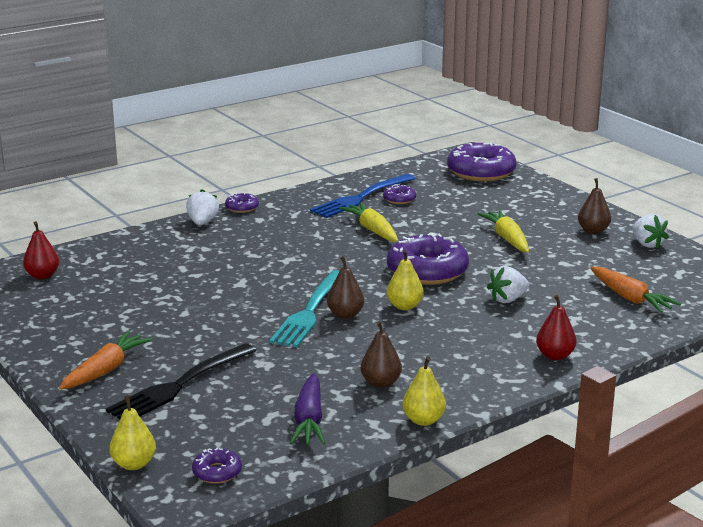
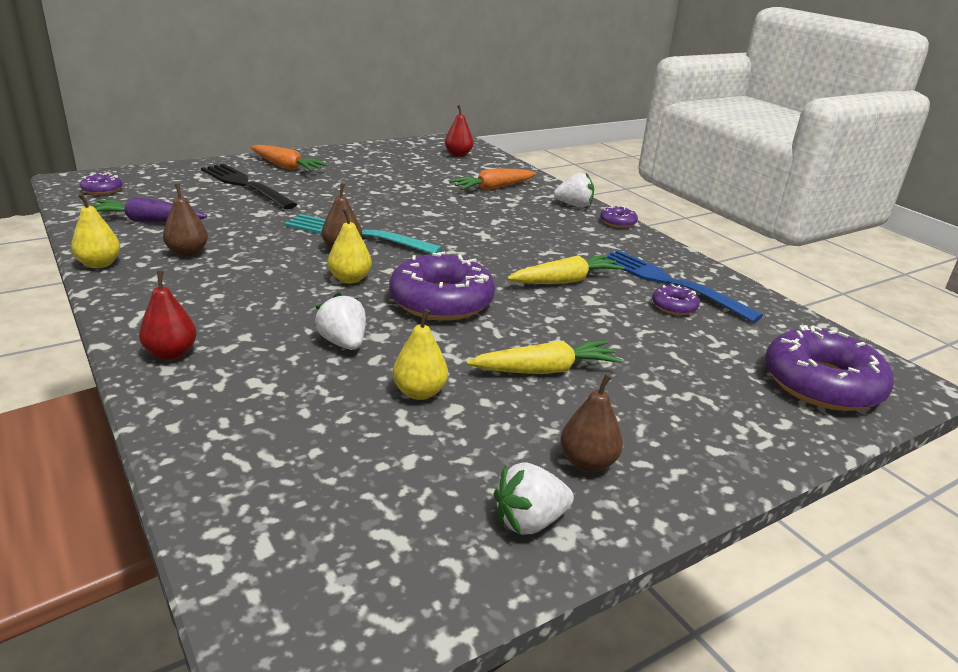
camera: 90 degrees right, 5 degrees up
(134, 464) = (141, 170): yellow pear -> yellow pear (419, 392)
(630, 298) = (307, 451): orange carrot -> orange carrot (493, 188)

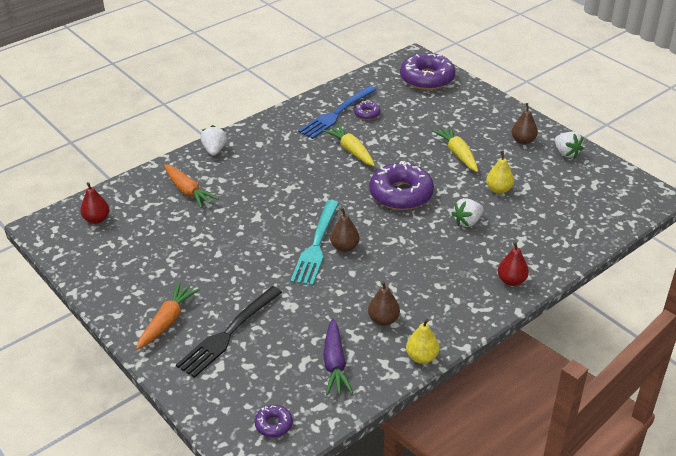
camera: 95 degrees left, 10 degrees up
(350, 279) = (389, 234): yellow pear -> none
(618, 222) = (243, 131): purple donut -> none

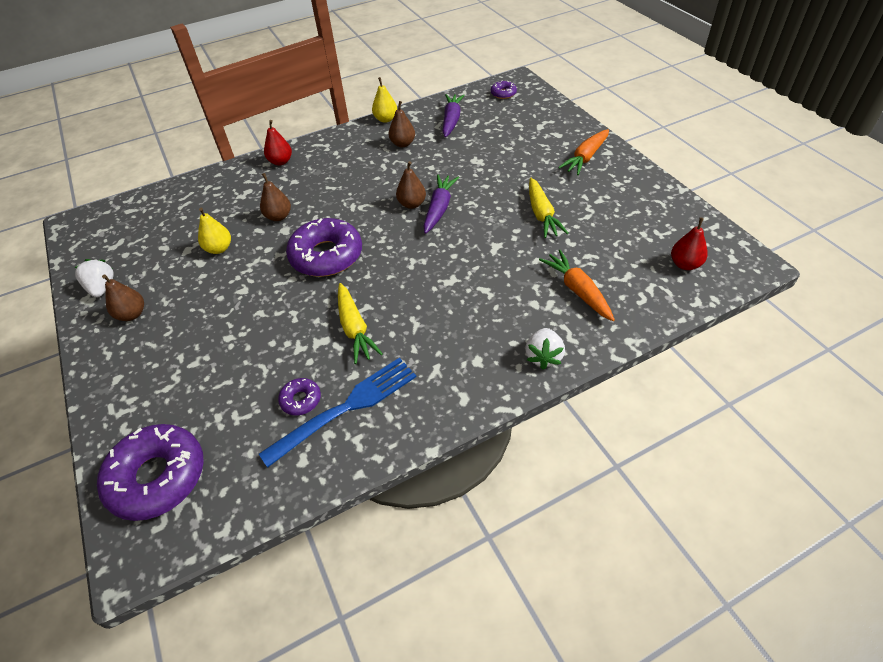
camera: 165 degrees left, 10 degrees up
(228, 333) = (532, 145): black fork -> none
(316, 245) = (439, 208): turquoise fork -> purple carrot
(458, 154) = (226, 304): yellow carrot -> yellow carrot (542, 214)
(467, 222) = (278, 216): white strawberry -> brown pear

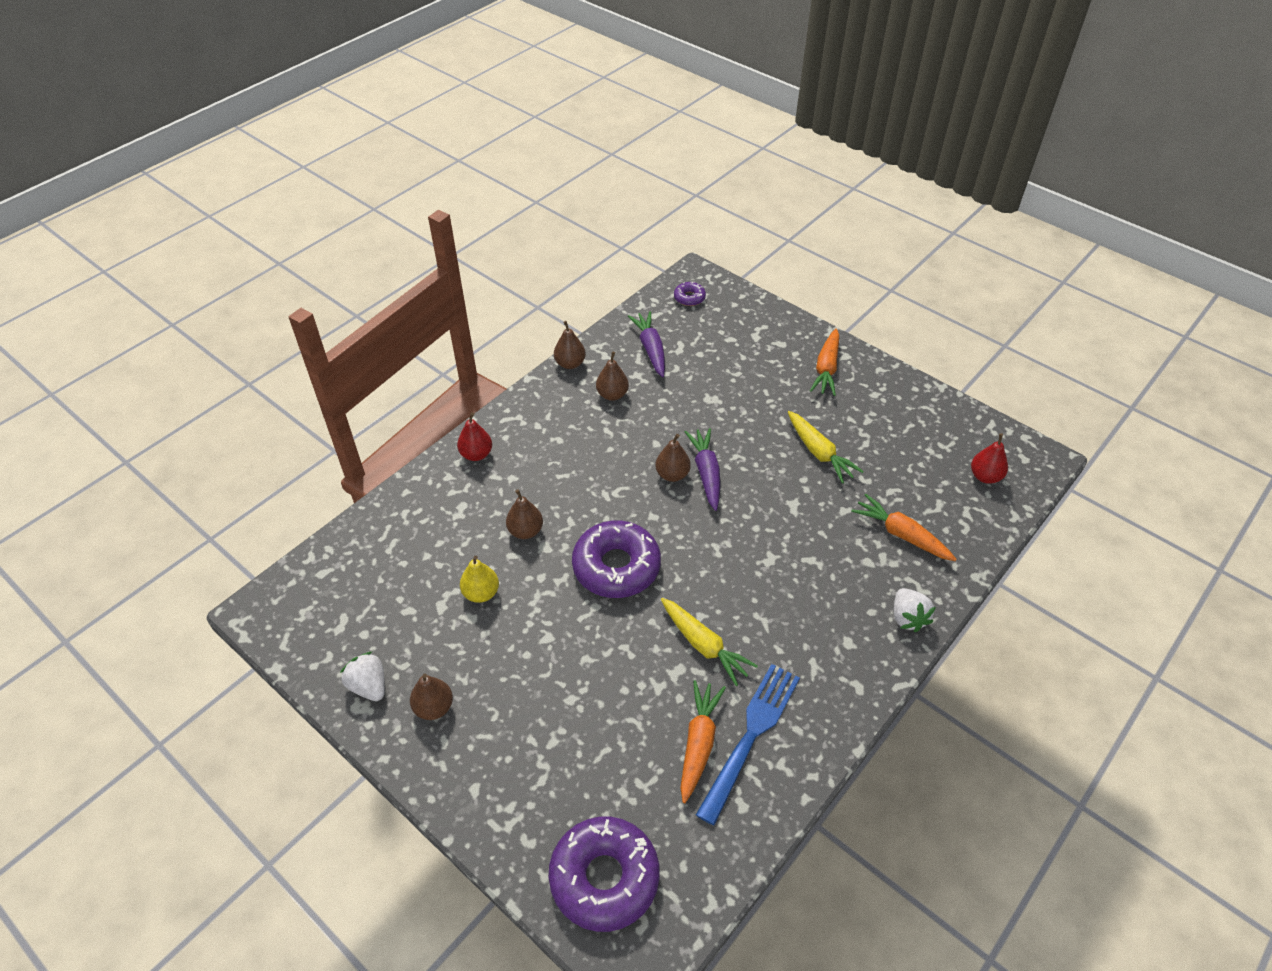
camera: 25 degrees left, 0 degrees up
(301, 400) = (698, 743): purple donut -> orange carrot
(386, 119) = (570, 363): yellow pear -> brown pear

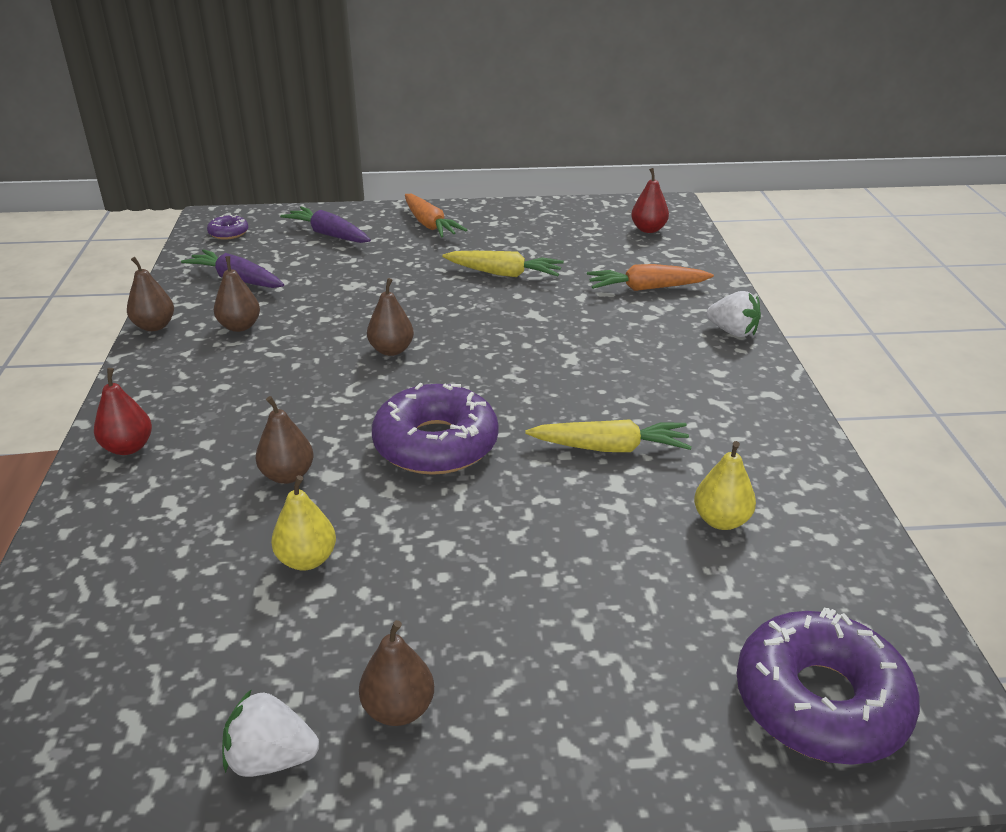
camera: 45 degrees left, 15 degrees down
(698, 743) = (721, 520): orange carrot -> yellow pear
(706, 473) = (423, 333): purple carrot -> purple carrot (329, 234)
(750, 736) = (752, 483): blue fork -> none

